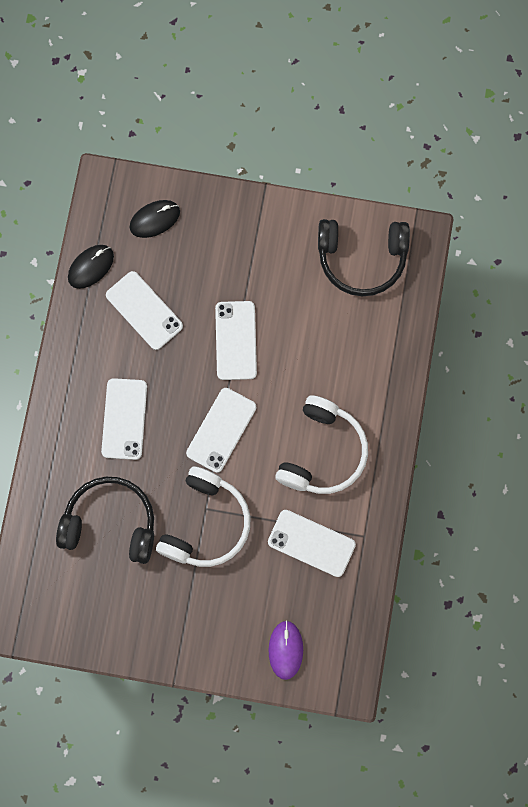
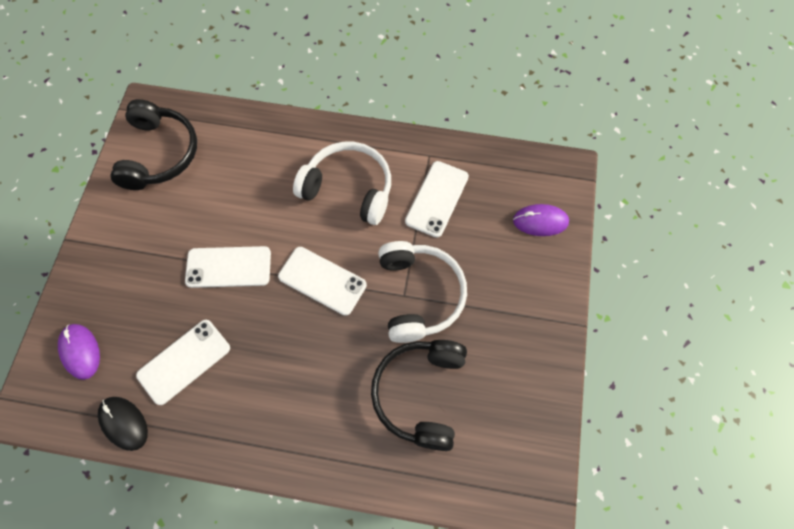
camera: 90 degrees left, 10 degrees down
(124, 419) = (305, 381): white phone -> none
(155, 219) = (80, 351): black mouse -> purple mouse
(206, 523) = (419, 295): white headphones -> white headphones turned 60 degrees clockwise

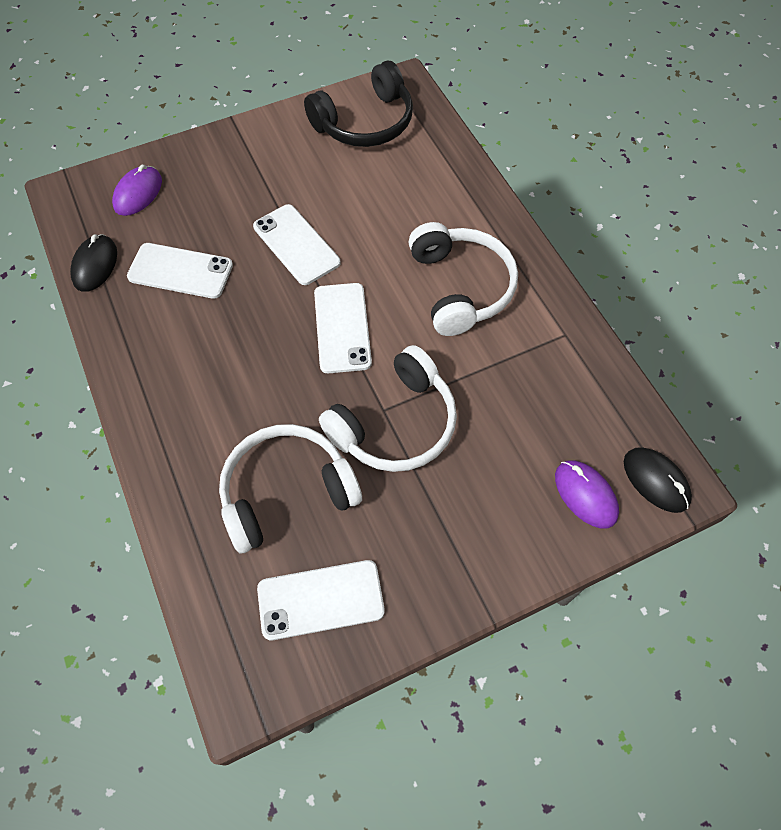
camera: 55 degrees right, 5 degrees down
(420, 394) = (286, 492): black headphones -> white headphones
(437, 199) = (520, 373): white phone -> white phone (320, 600)
(556, 179) = (656, 481): none -> black mouse

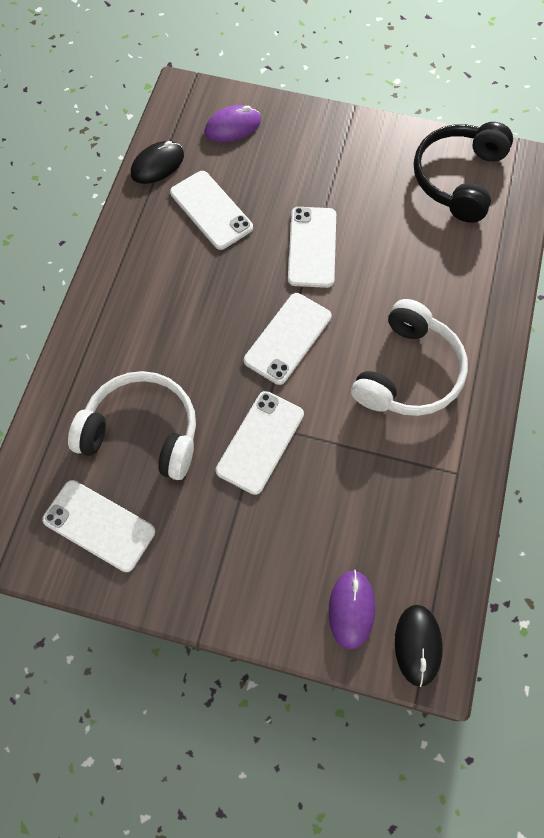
camera: 40 degrees right, 5 degrees up
(365, 122) = (458, 178): black headphones -> black headphones turned 105 degrees clockwise
(395, 424) = (260, 442): white headphones -> white phone

